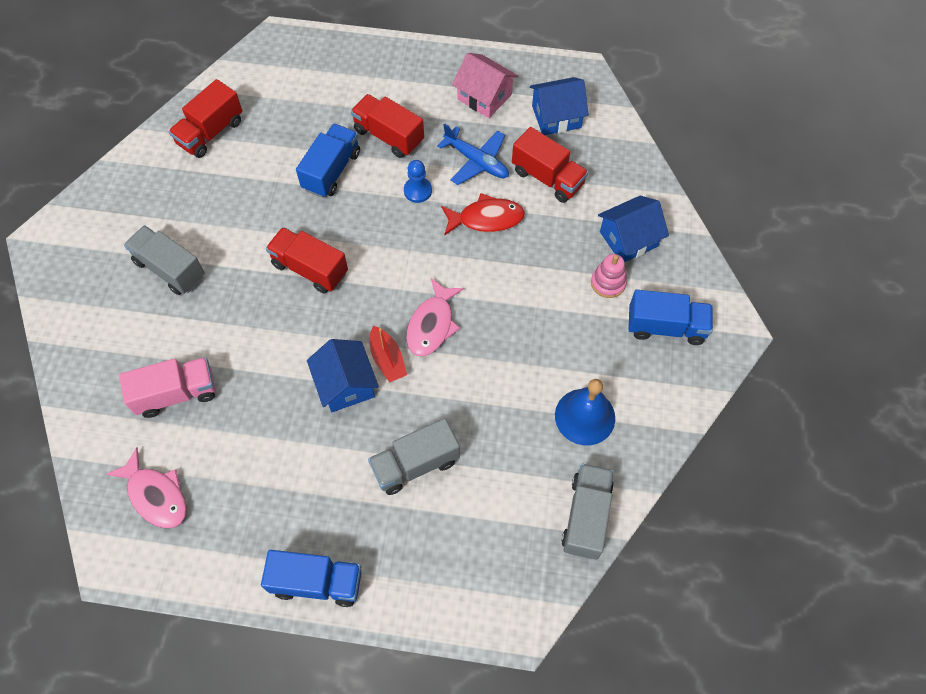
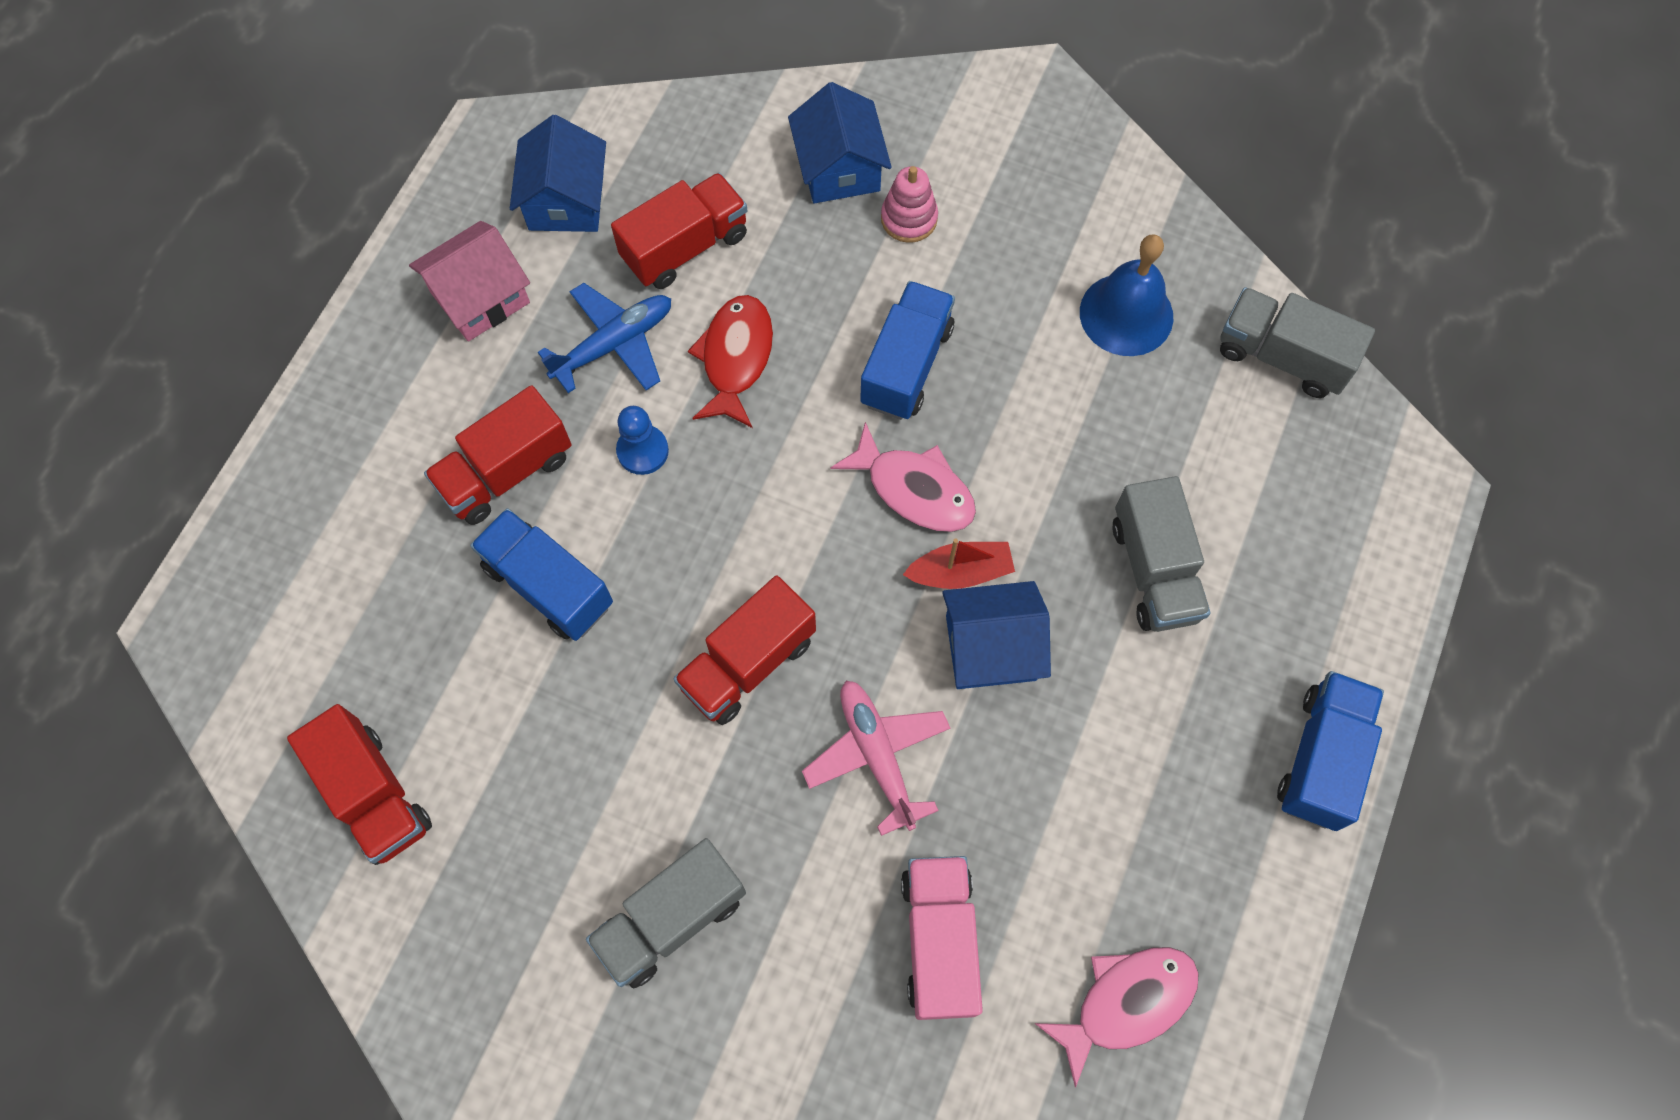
camera: 75 degrees left, 5 degrees up
(271, 341) = (877, 755): none -> pink plane
(666, 327) = (1005, 166): blue truck -> blue truck (906, 365)

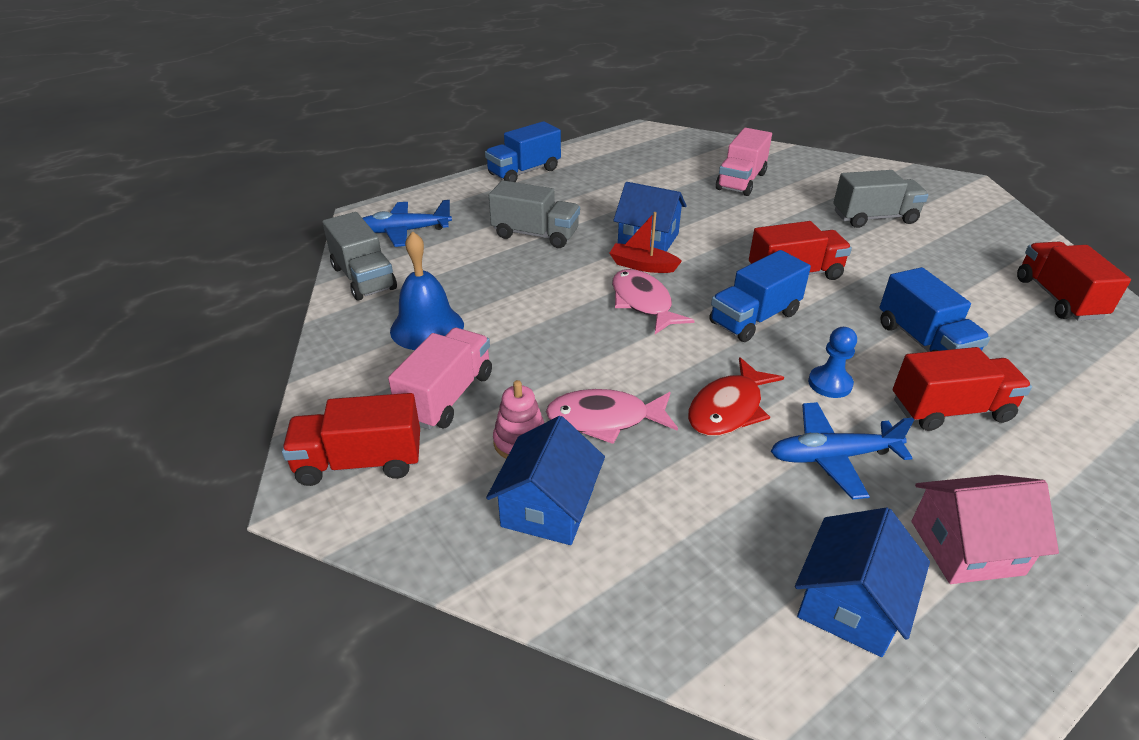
camera: 150 degrees left, 30 degrees down
(685, 247) = (735, 504): red truck -> red truck (359, 462)
(877, 755) = (737, 228): pink plane -> none
(906, 365) = (600, 357): blue truck -> blue truck (754, 318)
(1019, 234) = (447, 396): none -> pink truck
(1126, 1003) = (670, 152): pink fish -> pink fish (605, 419)
(1154, 570) = (535, 235): grey truck -> grey truck turned 90 degrees clockwise
(1335, 479) = (404, 231): none -> blue plane

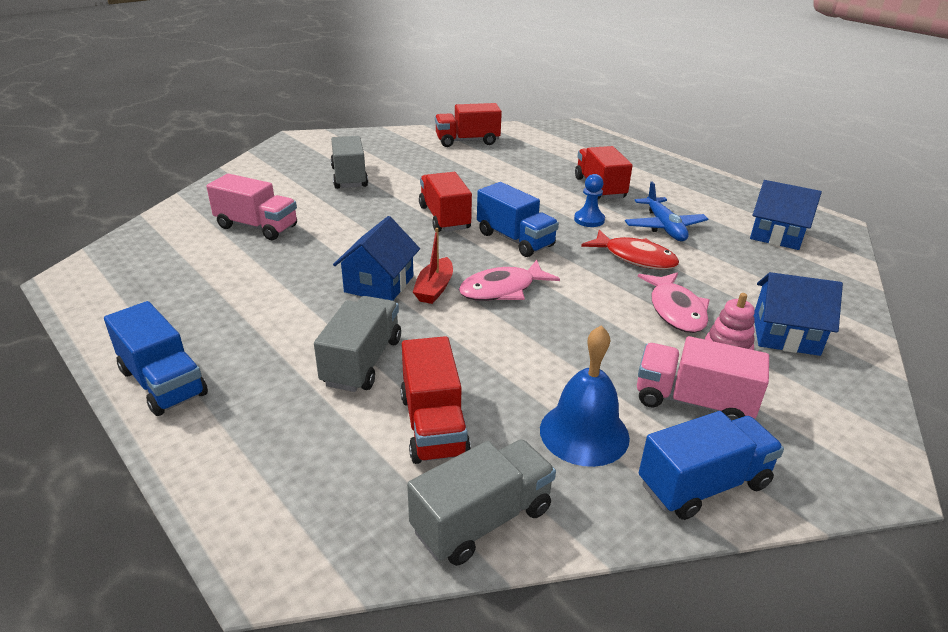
camera: 95 degrees left, 5 degrees down
(359, 462) = (814, 449): red truck -> red truck (433, 425)
(404, 231) = (339, 496): blue plane -> none
(923, 342) = (530, 185): blue truck -> blue truck (703, 485)
(966, 547) = (713, 201): pink house -> none

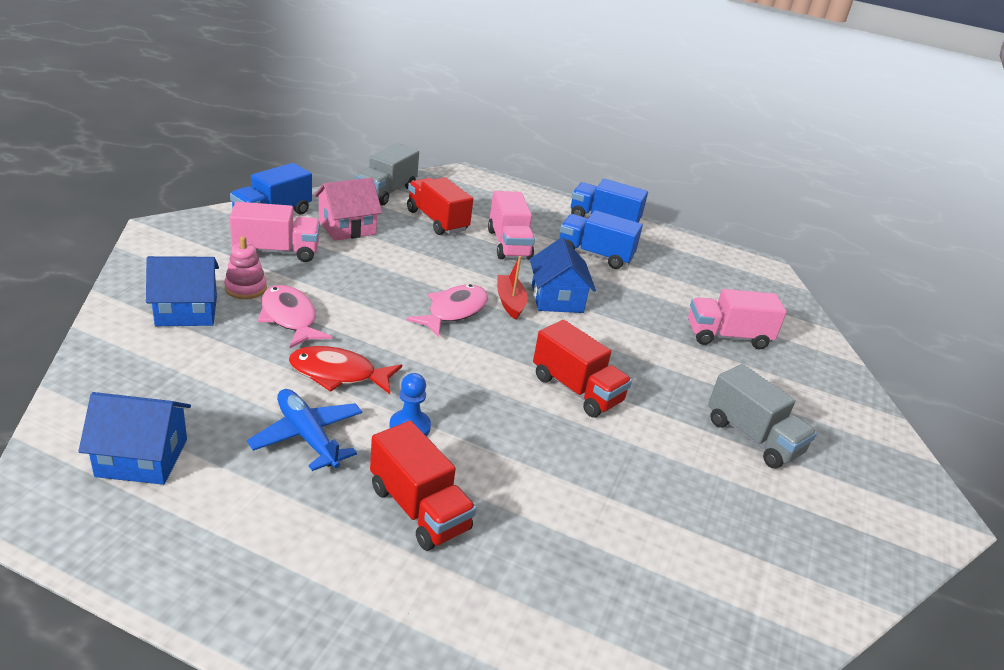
camera: 150 degrees right, 0 degrees up
(362, 362) = (509, 244): grey truck -> pink truck
(467, 141) = (715, 604): red truck -> none
(515, 240) = (479, 373): blue truck -> blue truck (595, 255)
(584, 433) = (347, 227): blue bell -> pink house

